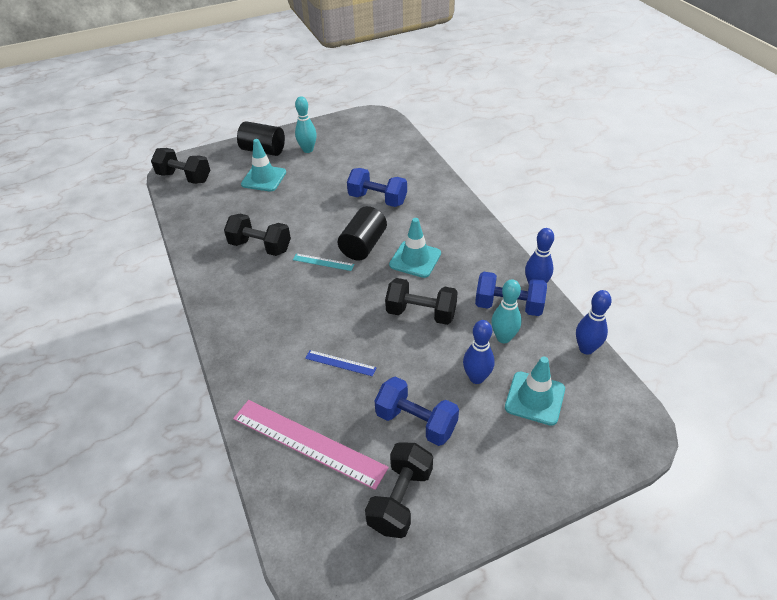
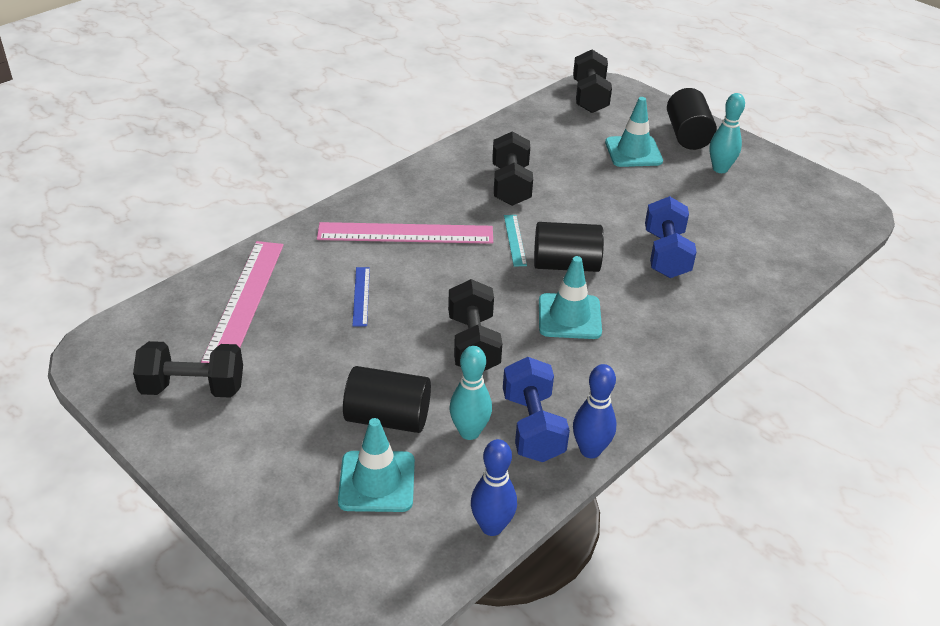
camera: 65 degrees right, 5 degrees down
(280, 319) = (405, 233): none -> pink ruler
(416, 422) = (300, 378): blue dumbbell -> none
(476, 378) = (388, 418): blue bowling pin -> black cylinder

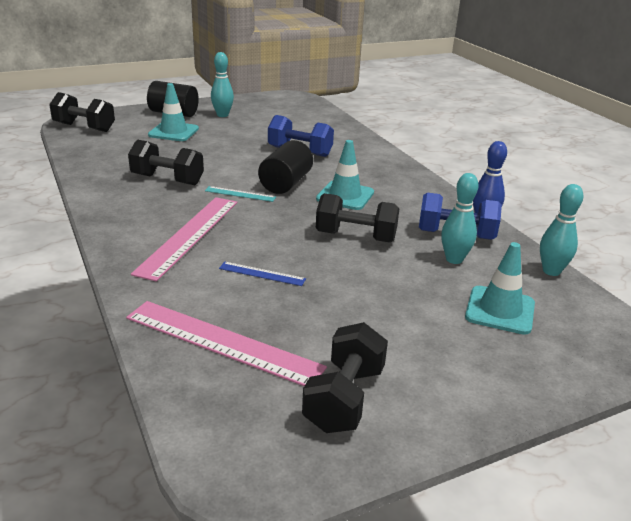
camera: 70 degrees left, 10 degrees down
(388, 418) = (427, 291): black cylinder -> none
(492, 526) = (551, 271): blue bowling pin -> turquoise bowling pin

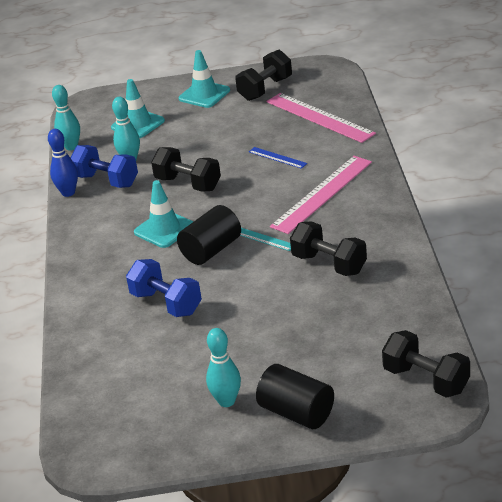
camera: 155 degrees left, 5 degrees up
(173, 132) = (306, 359): turquoise traffic cone -> turquoise traffic cone (204, 95)

